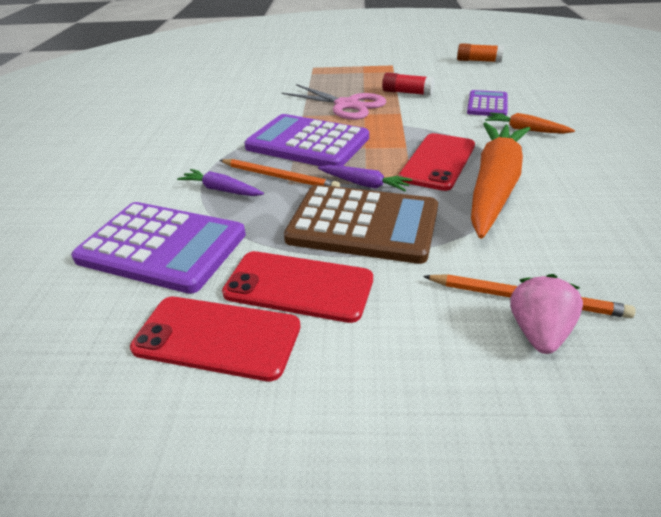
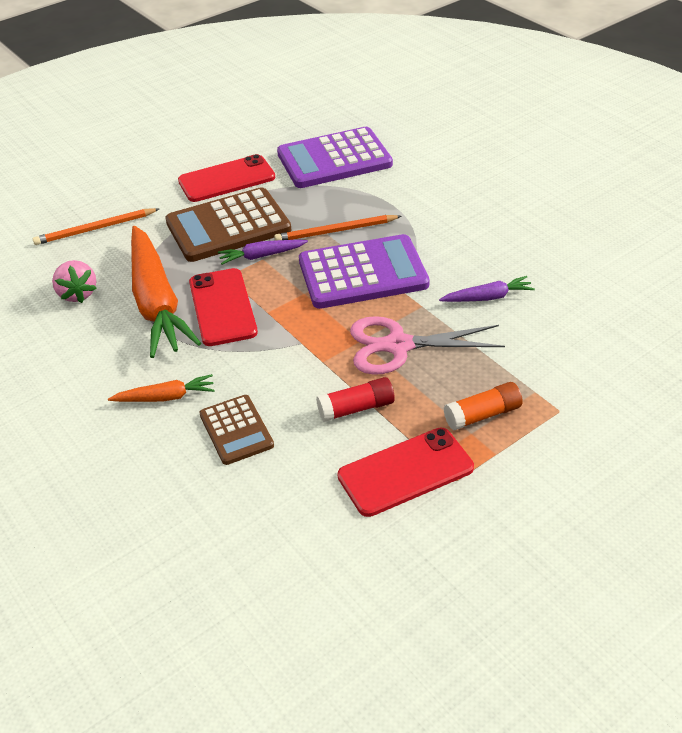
camera: 140 degrees right, 5 degrees up
(217, 337) = (239, 146): red phone -> red phone (405, 472)
(221, 190) = (361, 202): purple carrot -> purple carrot (487, 297)
(478, 61) = (334, 571): orange glue stick -> orange glue stick (482, 415)
(487, 104) = (236, 430): purple calculator -> brown calculator
(538, 332) = (82, 216): pink strawberry -> pink strawberry (77, 294)

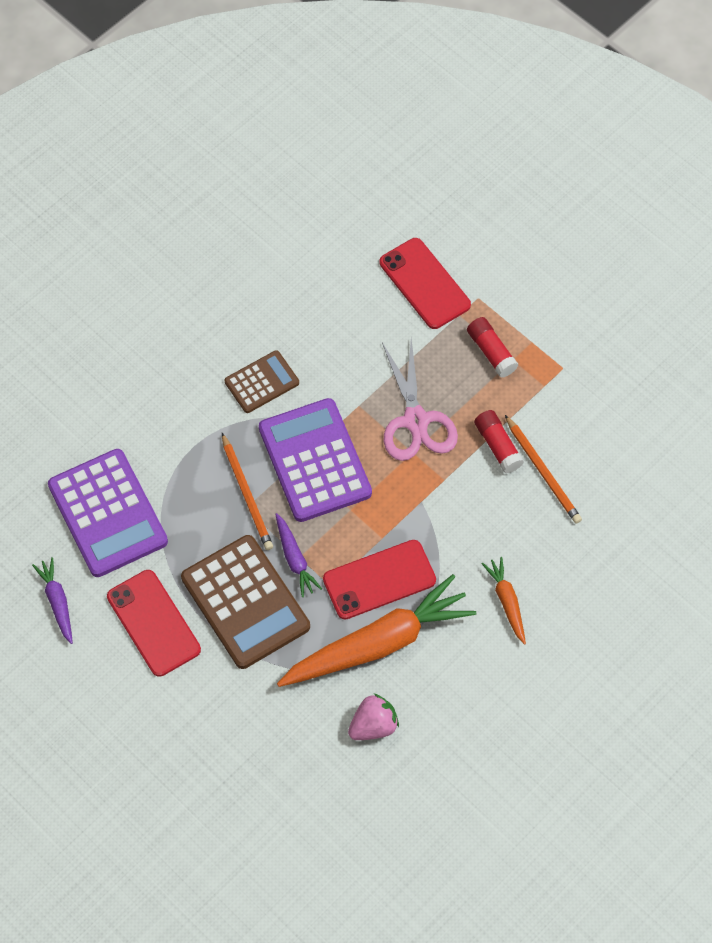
camera: 100 degrees left, 20 degrees up
(95, 229) = (260, 743): orange pencil -> orange pencil (543, 472)
(236, 430) = (536, 535): brown calculator -> brown calculator (262, 382)
(405, 472) = (560, 403): red phone -> red phone (424, 284)
(482, 415) = (491, 352): orange glue stick -> red glue stick
(487, 297) = (341, 352): purple carrot -> purple carrot (57, 602)

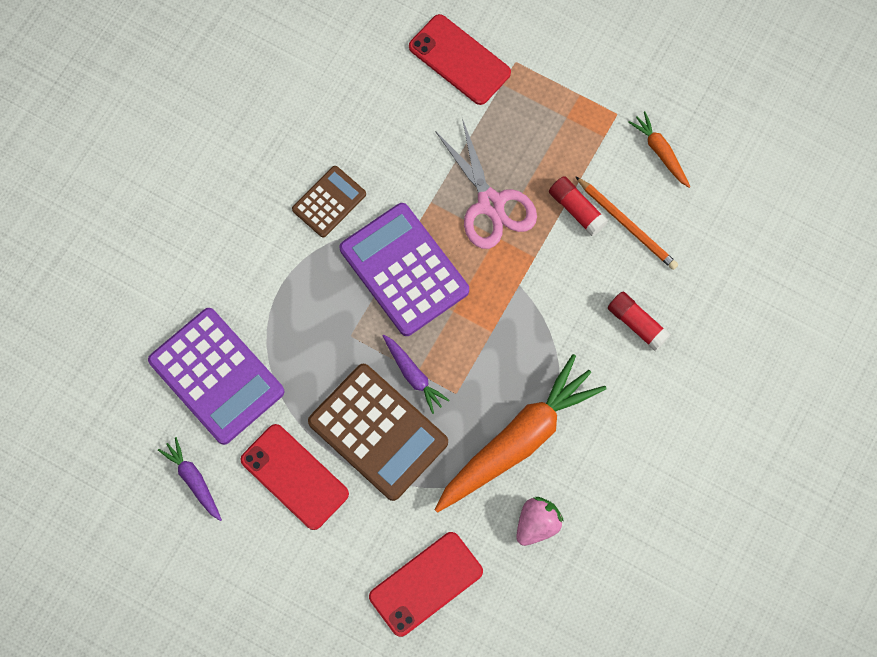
camera: 15 degrees left, 10 degrees up
(247, 494) = (347, 321): orange pencil -> none
(379, 580) = (501, 375): red phone -> red phone (426, 584)
(491, 352) = (544, 114): red glue stick -> red glue stick (637, 324)
(507, 602) = (629, 366): orange carrot -> orange carrot (660, 152)

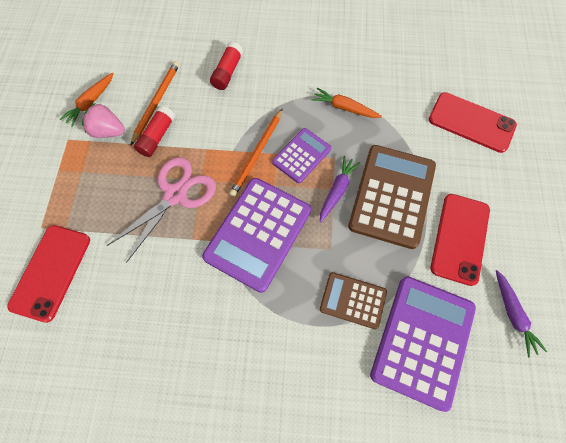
camera: 115 degrees left, 5 degrees down
(193, 480) = (513, 314): purple carrot -> purple carrot turned 45 degrees counterclockwise
(329, 202) = (225, 321): brown calculator -> brown calculator (353, 300)
(476, 358) = (301, 156): none -> purple calculator
(501, 309) = (257, 154): none -> orange pencil
(518, 440) = (344, 108): orange carrot -> orange carrot, size x0.46
(537, 524) = (392, 77): pink strawberry -> pink strawberry (108, 131)

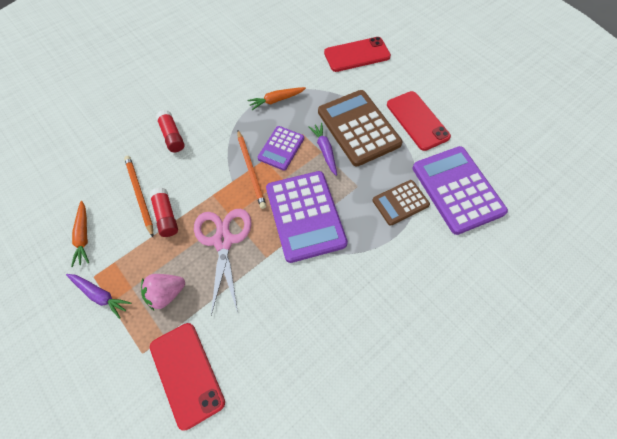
camera: 45 degrees left, 5 degrees down
(108, 131) = (122, 243): pink strawberry -> pink strawberry (166, 293)
(301, 156) = (281, 148): purple calculator -> purple calculator turned 150 degrees counterclockwise
(513, 314) = (482, 136): purple carrot -> purple carrot (100, 295)

